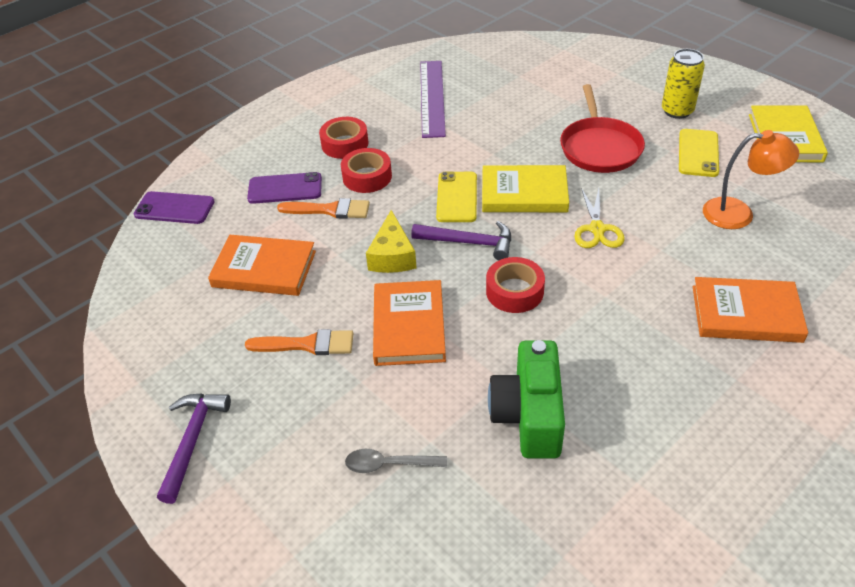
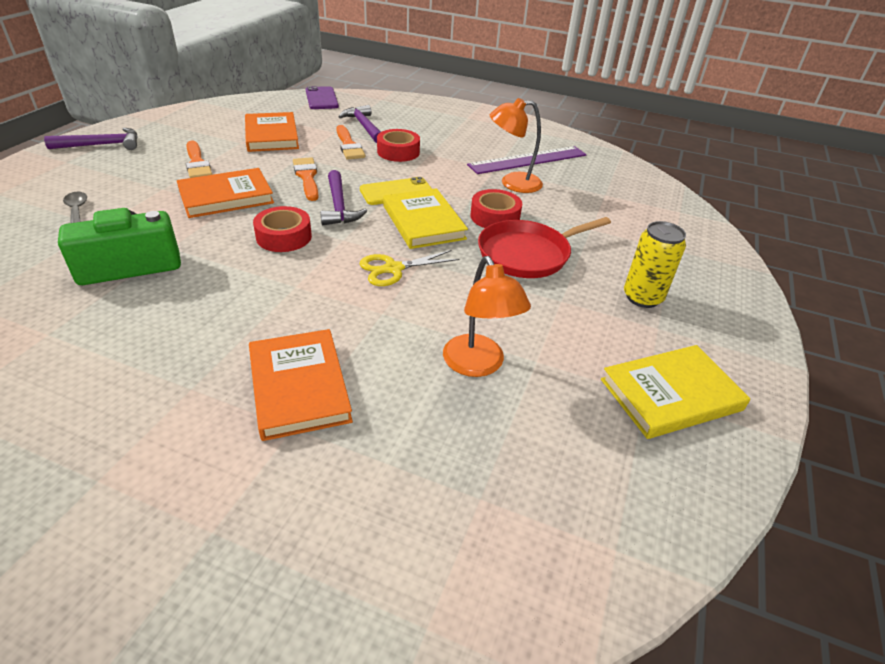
camera: 60 degrees right, 5 degrees down
(285, 188) = (364, 126): purple phone -> purple hammer
(345, 144) = (433, 137): red tape -> red tape (495, 217)
(392, 255) = (307, 177): yellow cheese -> orange brush
(474, 120) = (512, 183): none -> orange lamp
(698, 153) = (573, 322): yellow phone -> none

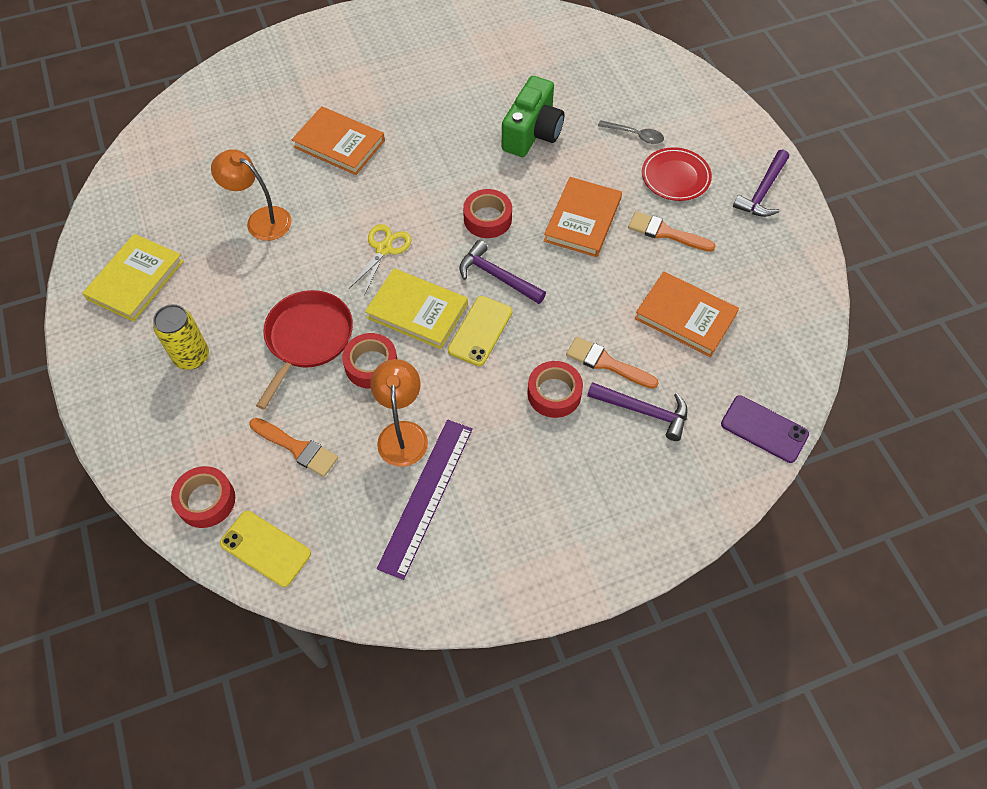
camera: 140 degrees right, 20 degrees up
(121, 179) = (675, 177): none -> red plate
(307, 177) = (568, 288): orange brush -> orange brush (297, 448)
(512, 183) = (402, 433): orange lamp -> orange lamp turned 45 degrees counterclockwise
(649, 188) = (265, 548): none -> yellow phone
(679, 222) = (206, 500): none -> red tape

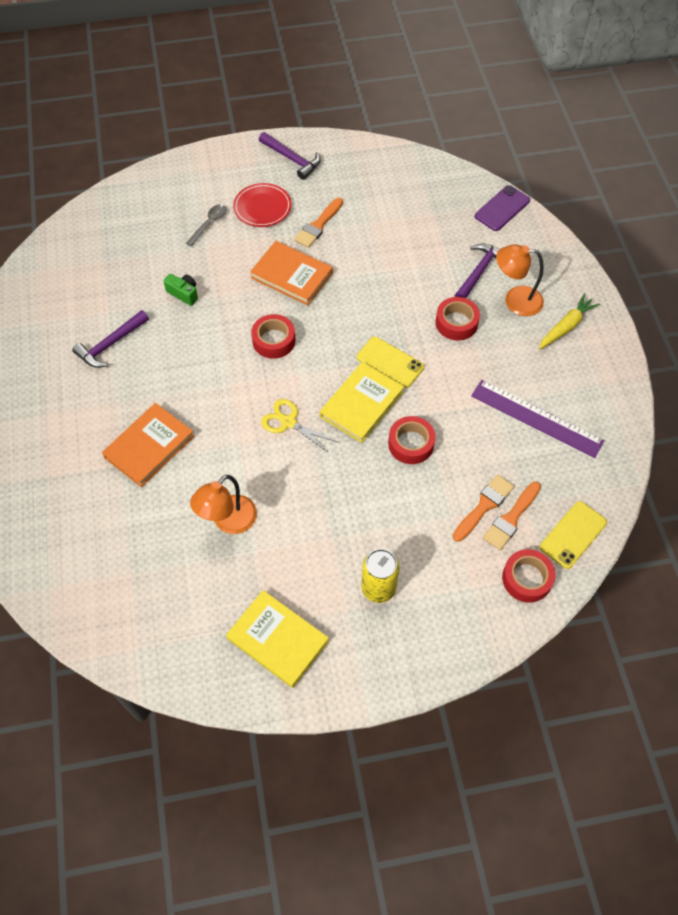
camera: 80 degrees left, 0 degrees up
(307, 339) = (375, 490): red pan -> none
(402, 433) = (479, 428): orange lamp -> orange lamp (515, 300)
(497, 276) = (337, 342): purple hammer -> purple hammer (111, 344)
(532, 133) = (184, 293): green camera -> green camera, size x0.50
(579, 523) = (566, 326): none -> yellow carrot
(606, 363) = (434, 286): orange brush -> orange brush (511, 518)
(685, 316) = (400, 230): orange book -> none

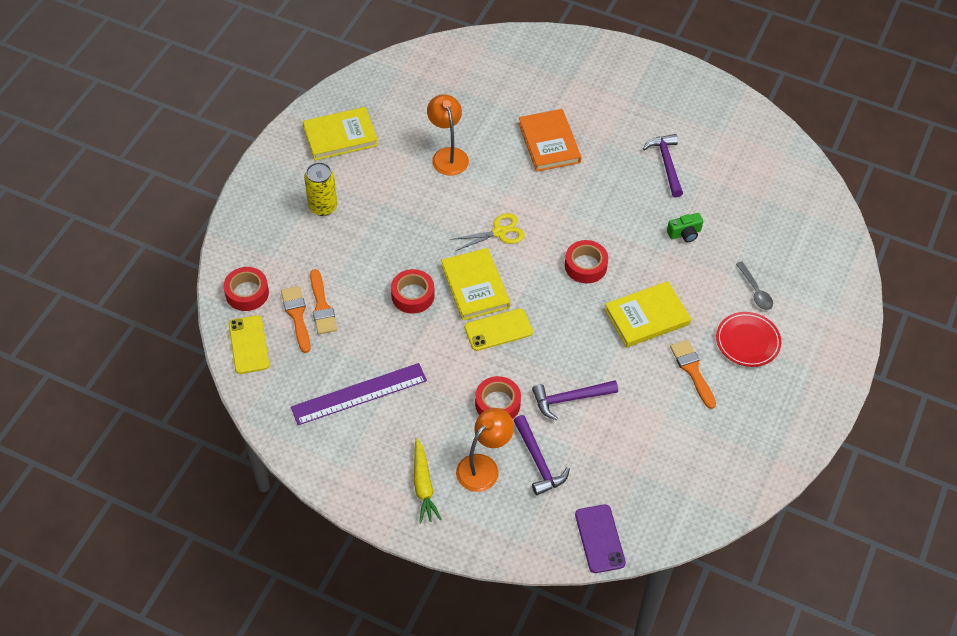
camera: 125 degrees right, 5 degrees down
(292, 159) = (798, 401): purple hammer -> purple hammer (570, 399)
(292, 275) = (647, 317): orange book -> yellow book

